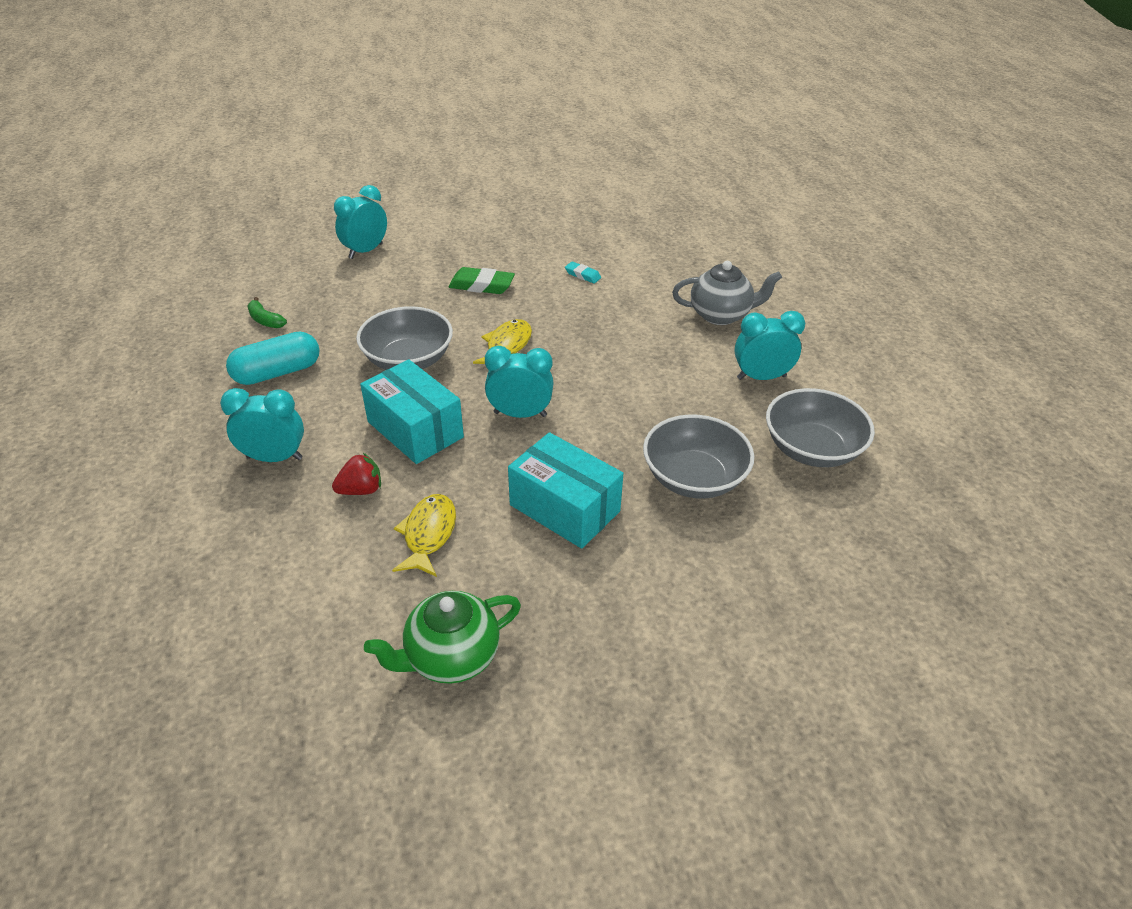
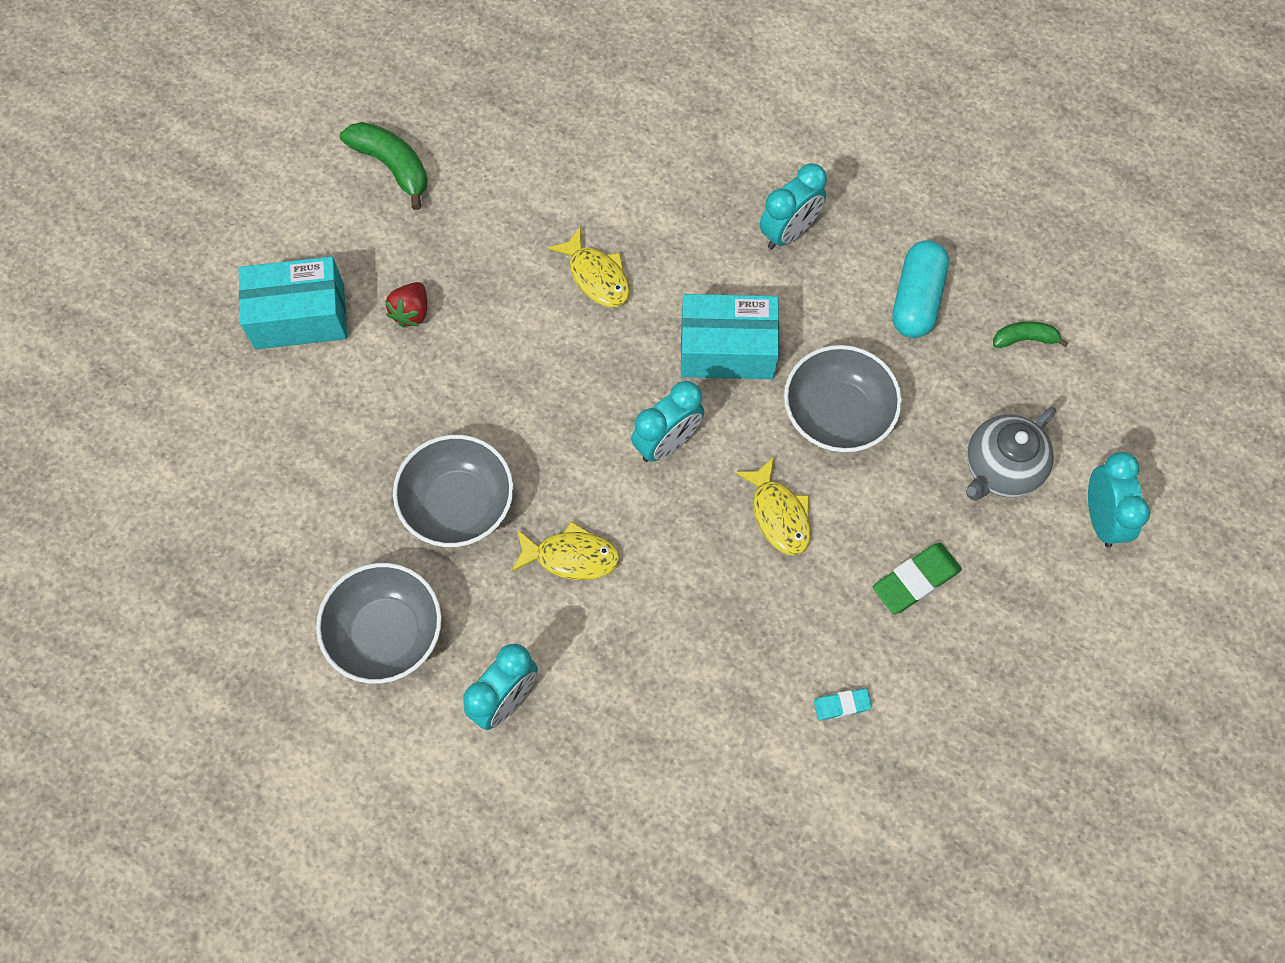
camera: 135 degrees right, 25 degrees up
(361, 490) = (690, 265): red strawberry -> red strawberry (411, 312)
(451, 657) = (478, 216): green teapot -> none
(466, 780) = (392, 166): none -> green banana
(564, 508) = (527, 383): turquoise box -> turquoise box (299, 316)
(649, 406) = (571, 557): none -> yellow fish
(721, 315) = (630, 775): grey teapot -> grey teapot (1000, 469)

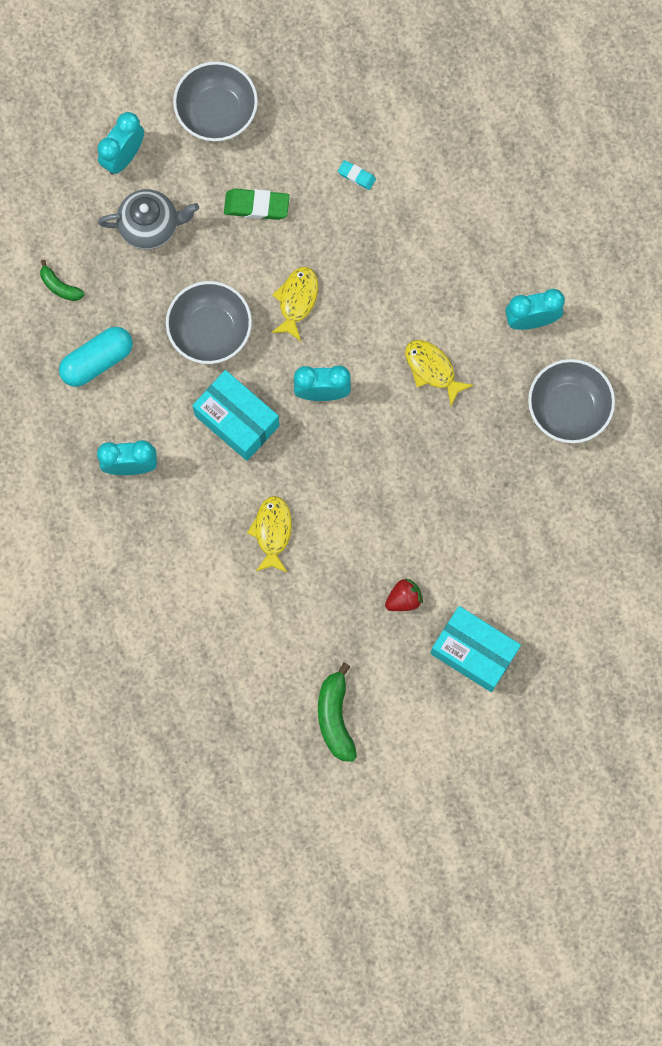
camera: 140 degrees left, 10 degrees up
(458, 504) = (471, 451): grey bowl -> grey bowl (216, 112)

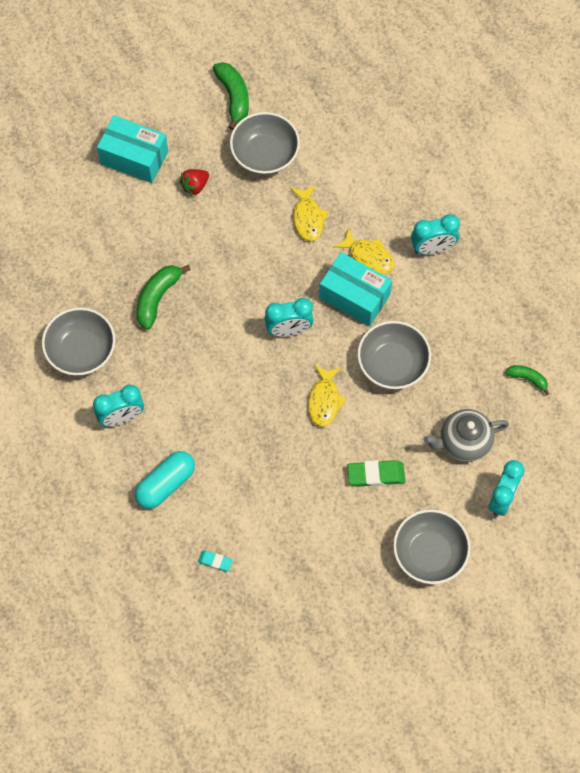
camera: 170 degrees right, 10 degrees down
(97, 361) = (480, 324): turquoise capsule -> turquoise capsule (166, 484)
(309, 628) = (265, 154): none -> grey bowl
(356, 176) = (293, 516): turquoise eraser -> turquoise eraser (215, 561)
(432, 369) = (200, 363): yellow fish -> yellow fish (368, 256)
(470, 458) = (157, 298): none -> green banana

